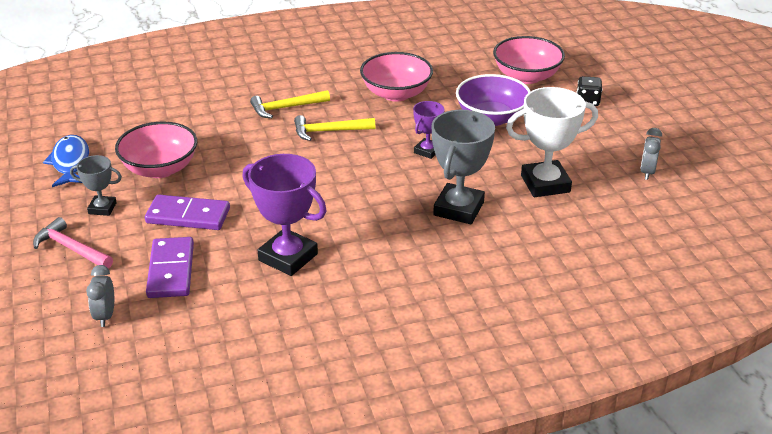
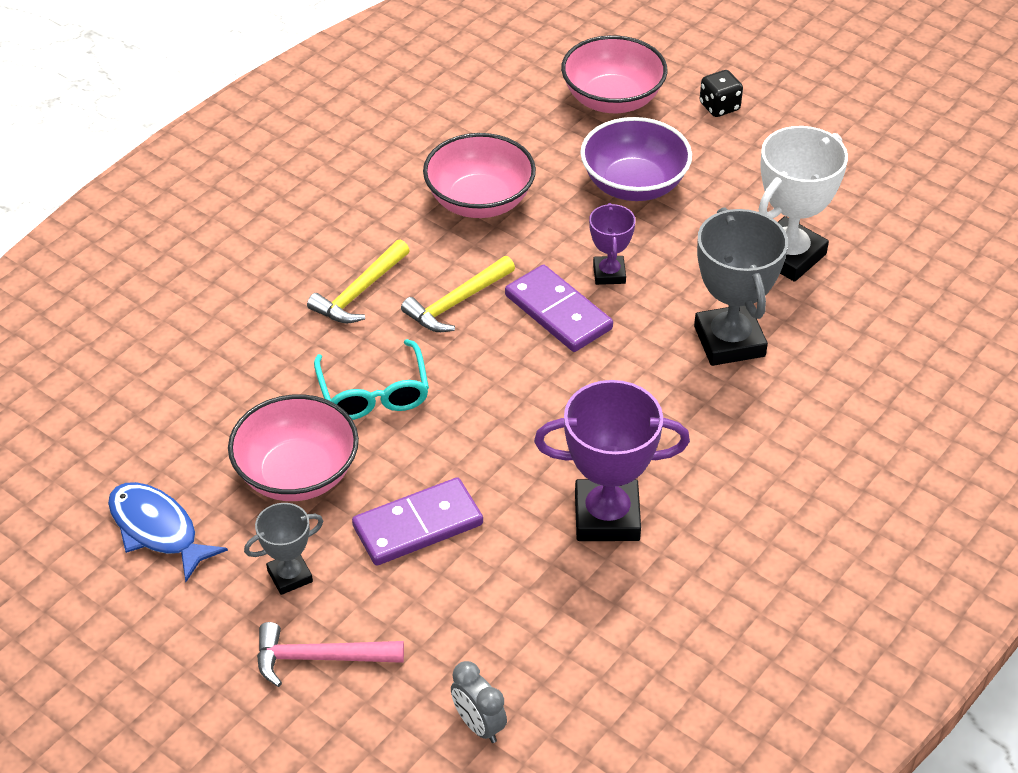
camera: 35 degrees left, 10 degrees up
(171, 270) = (487, 615): purple domino -> purple domino (558, 312)
(239, 151) = (373, 393): none -> turquoise glasses
(647, 172) = (879, 184): grey clock -> none

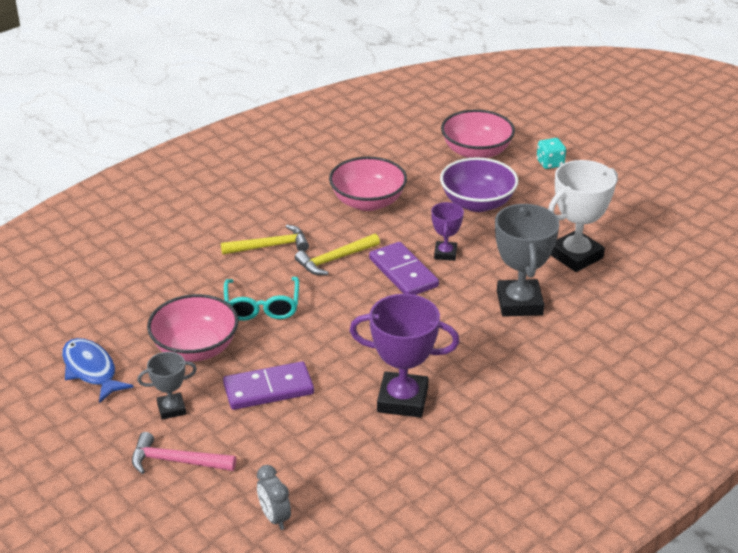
camera: 10 degrees right, 10 degrees down
(359, 292) = (270, 246): yellow hammer -> yellow hammer turned 150 degrees counterclockwise
(719, 107) = (550, 163): black dice -> turquoise dice

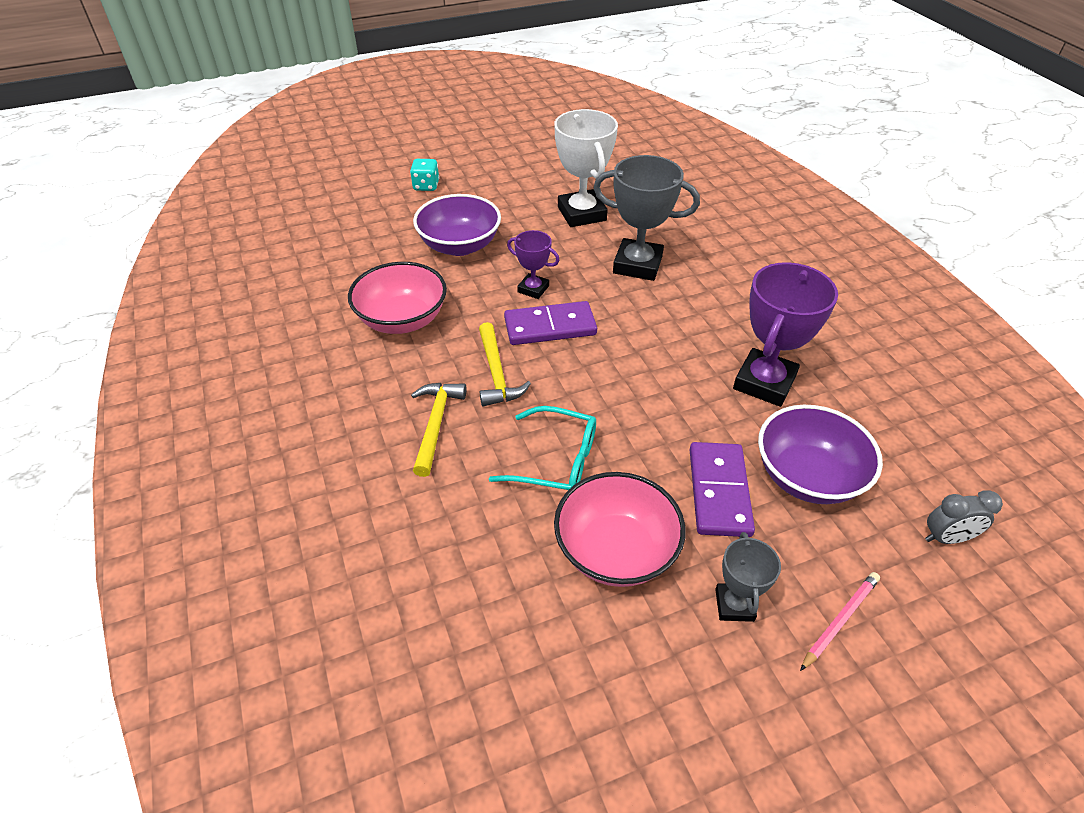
camera: 70 degrees left, 10 degrees up
(91, 370) = (622, 696): blue fish -> none
(176, 461) = (840, 620): pink hammer -> pink pencil
(305, 434) = (807, 476): none -> purple bowl
(476, 152) = (370, 222): pink bowl -> none

